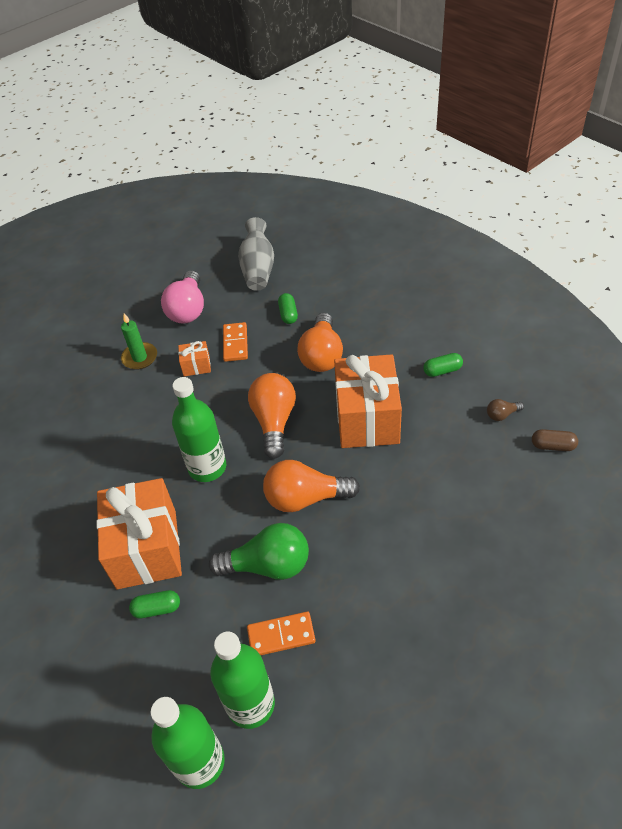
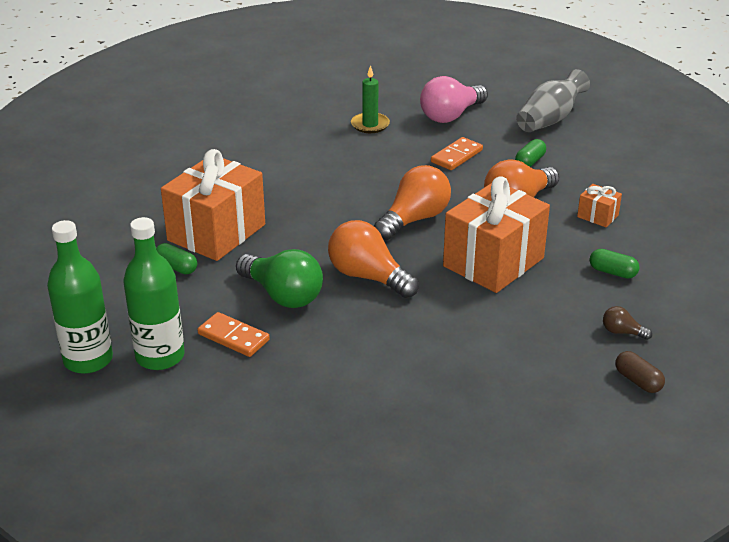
camera: 40 degrees right, 15 degrees down
(196, 366) = (405, 153): orange gift -> orange gift (597, 216)
(207, 467) = (323, 215): green bottle -> none

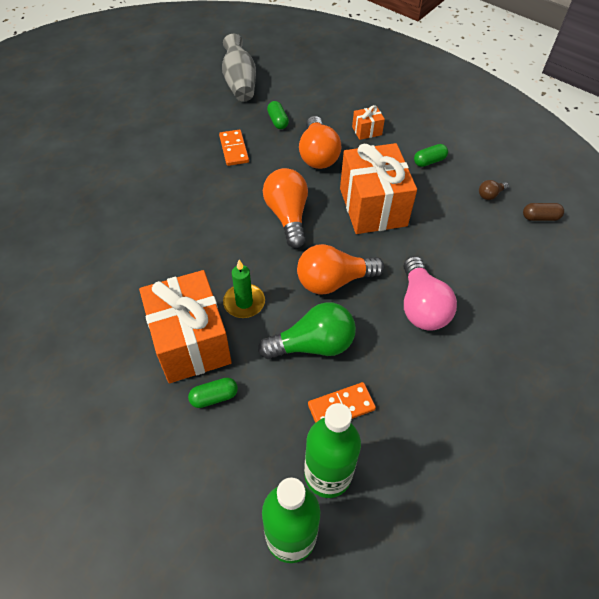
camera: 55 degrees left, 20 degrees up
(370, 125) = (143, 167): green candle -> green candle (244, 302)
(451, 115) = (181, 121): pink light bulb -> pink light bulb (421, 306)

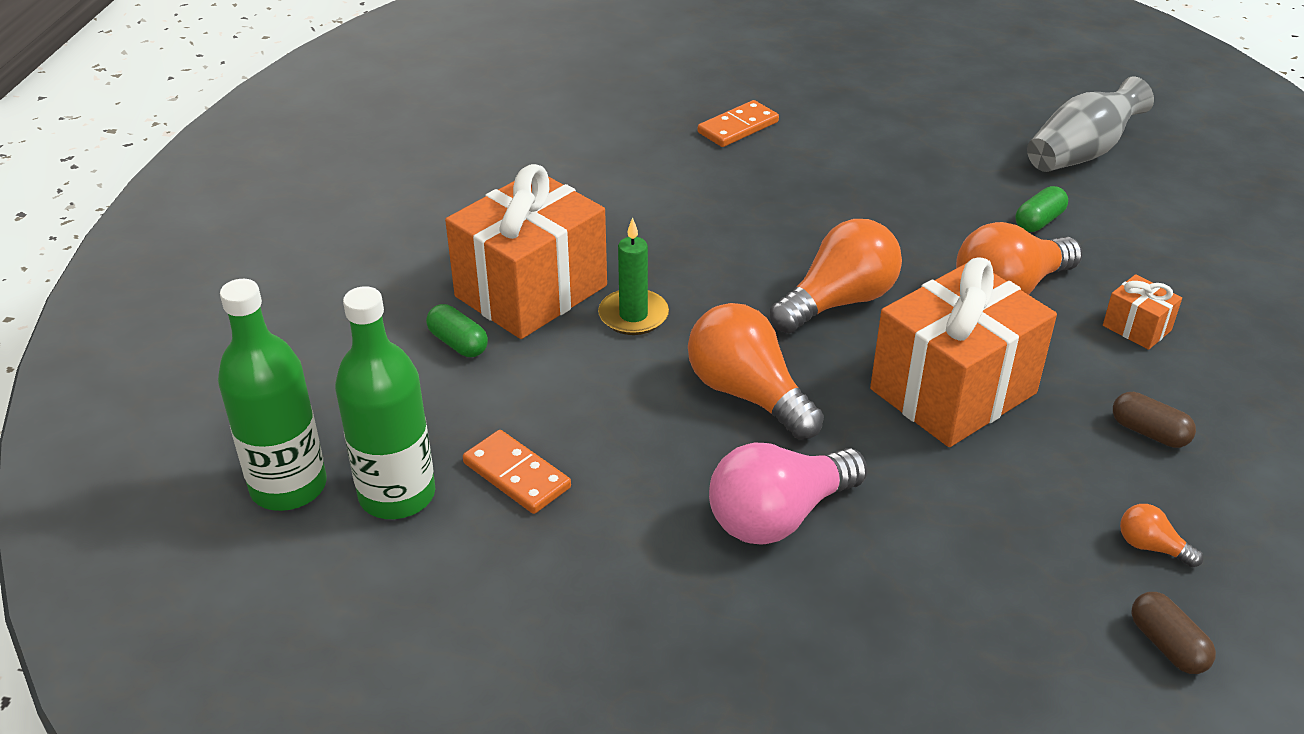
camera: 65 degrees right, 15 degrees down
(234, 149) = (923, 200): orange domino -> orange domino (738, 127)
(313, 345) = (608, 410): green light bulb -> none
(429, 161) = (1149, 432): green capsule -> brown capsule
(490, 195) = (1151, 547): brown light bulb -> orange light bulb

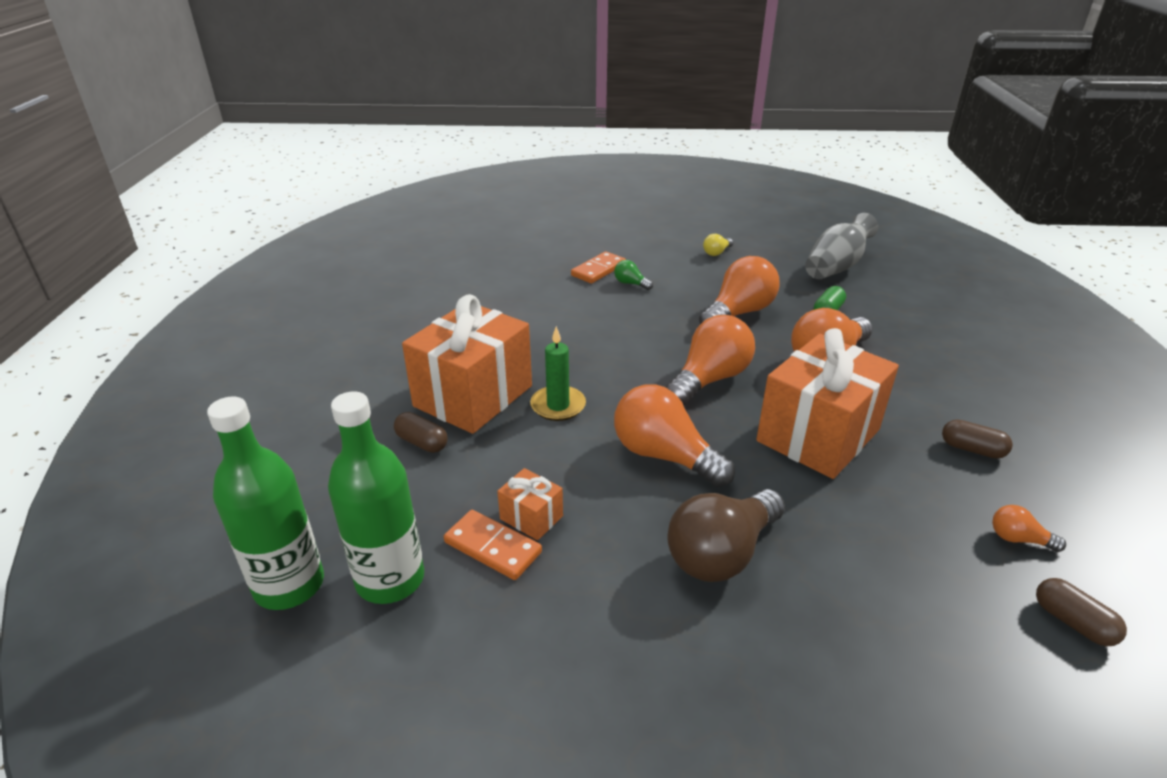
camera: 10 degrees left, 5 degrees down
(458, 343) = (422, 442): green capsule -> brown capsule
(776, 152) = (630, 283): none -> green light bulb
(778, 516) = (721, 553): pink light bulb -> brown light bulb
(912, 211) = (738, 313): none -> orange light bulb
(914, 115) = (716, 253): none -> yellow light bulb
(1137, 328) = (927, 375): orange gift -> orange gift (531, 517)

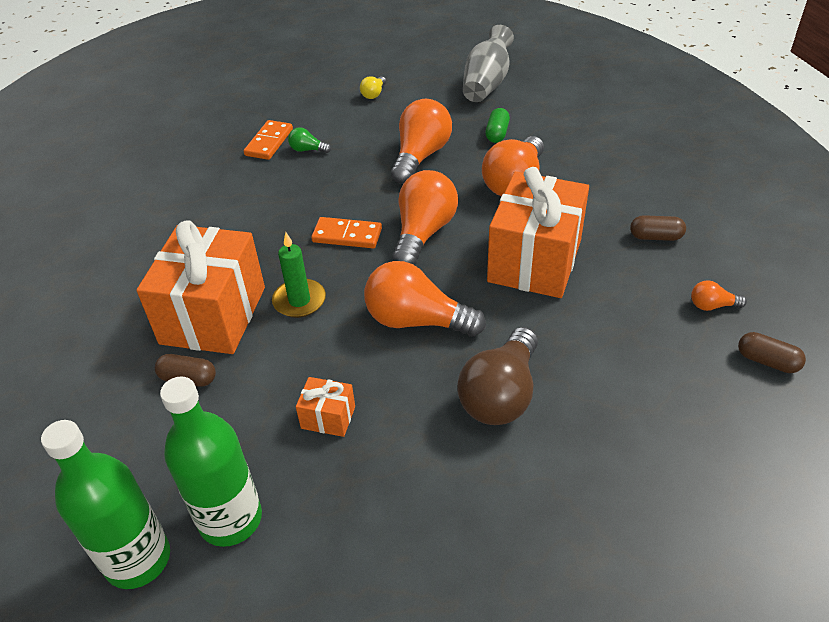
camera: 20 degrees left, 10 degrees up
(493, 547) = (308, 456): orange domino -> orange domino (347, 235)

